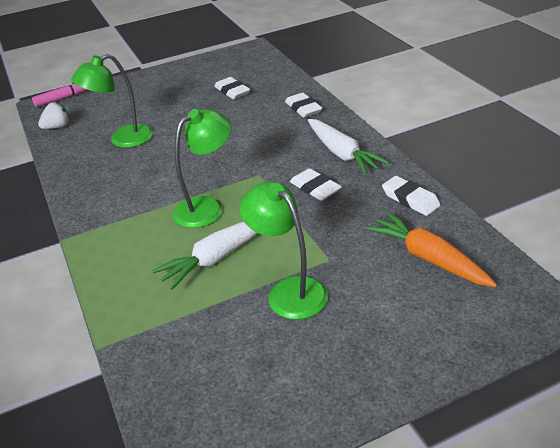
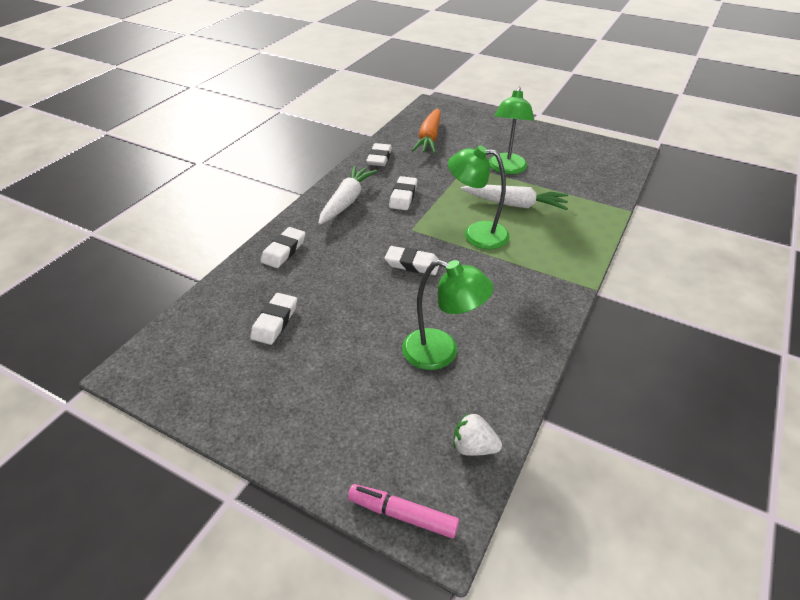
camera: 130 degrees left, 5 degrees up
(215, 158) = (412, 264): none -> white eraser

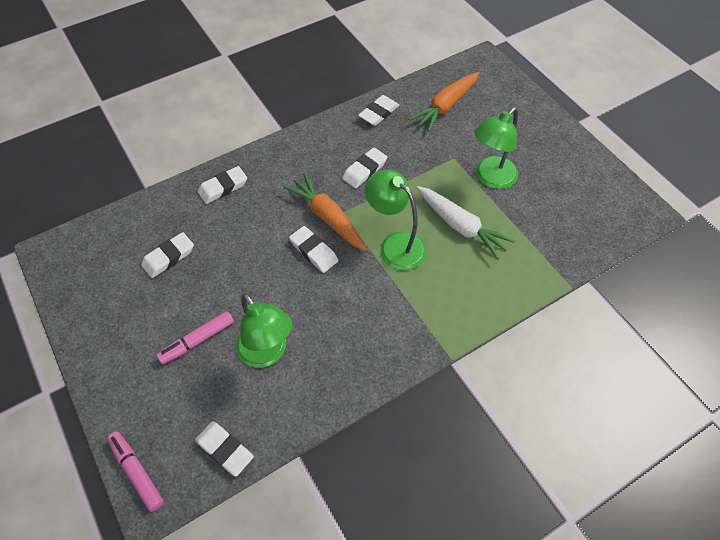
camera: 30 degrees right, 15 degrees up
(346, 201) = (311, 154): white carrot -> none
(365, 373) = (198, 340): none -> pink marker
(402, 237) = (327, 217): none -> orange carrot
(473, 447) = (225, 449): white strawberry -> white eraser

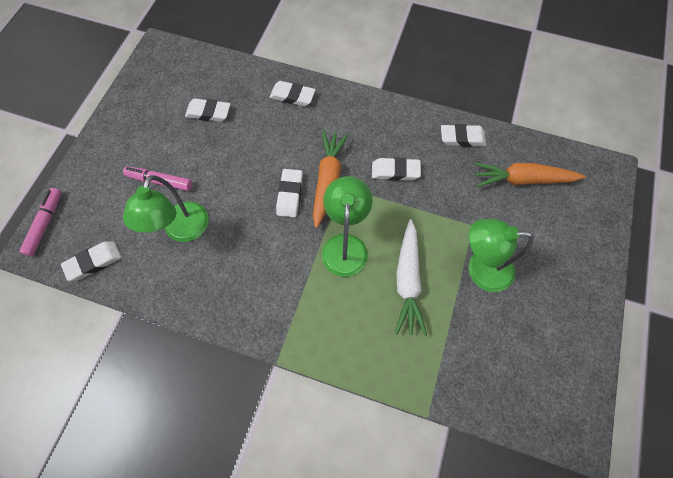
camera: 50 degrees right, 10 degrees up
(225, 449) = (94, 262): white eraser -> white eraser turned 60 degrees clockwise

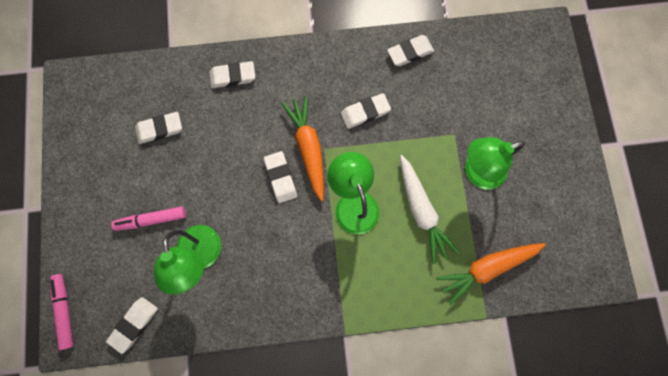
camera: 25 degrees left, 10 degrees up
(522, 179) = (478, 71): orange carrot -> orange carrot (487, 268)

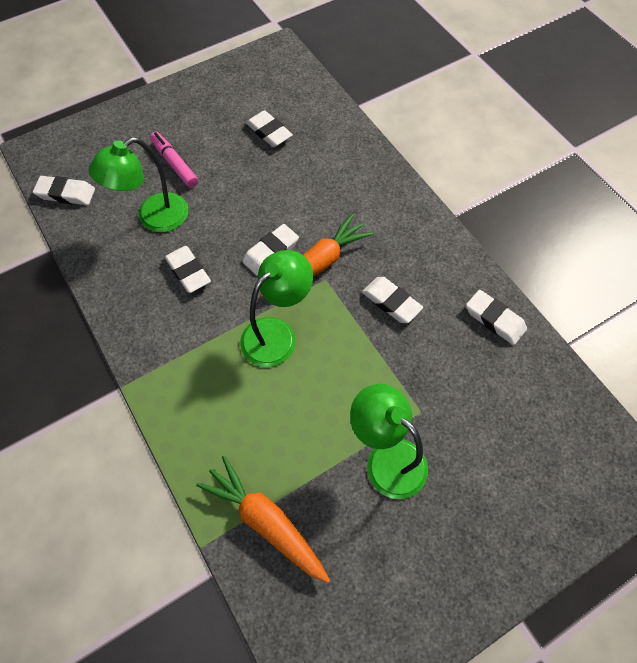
camera: 65 degrees right, 15 degrees down
(65, 311) = (60, 138): pink marker -> none
(233, 76) = (358, 166): white eraser -> white eraser (188, 271)
(421, 210) = (303, 411): white carrot -> none

